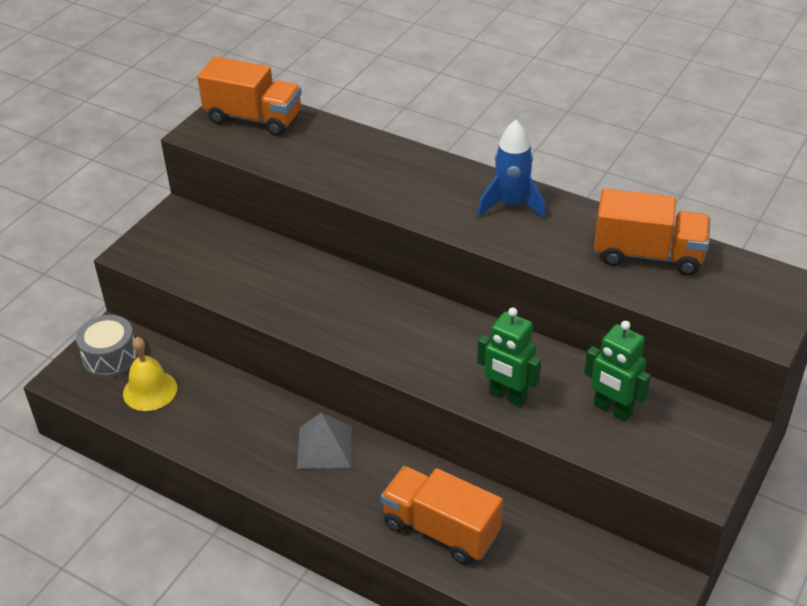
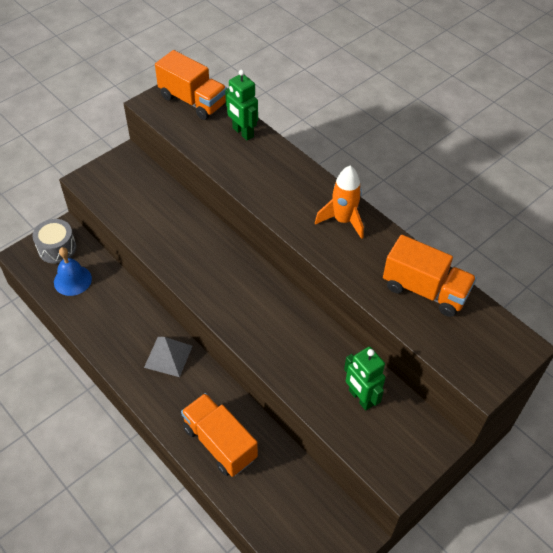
camera: 15 degrees right, 10 degrees up
(150, 390) = (72, 280): yellow bell -> blue bell
(507, 396) = (291, 365): green robot -> green robot (242, 132)
(511, 205) = (343, 220): blue rocket -> orange rocket

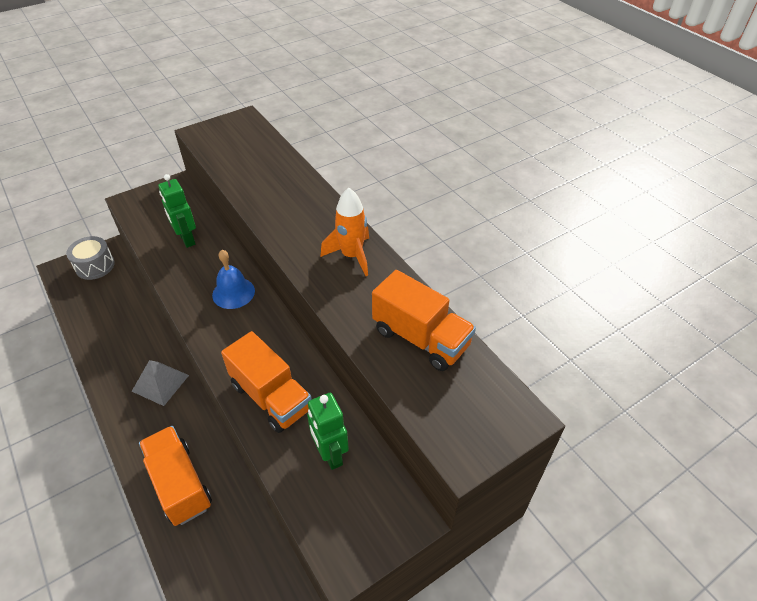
camera: 10 degrees right, 5 degrees down
(72, 280) = (97, 297): blue bell -> blue bell (233, 293)
(193, 101) = (240, 134): orange truck -> orange truck (271, 397)
(242, 132) = (278, 165): green robot -> green robot (187, 239)

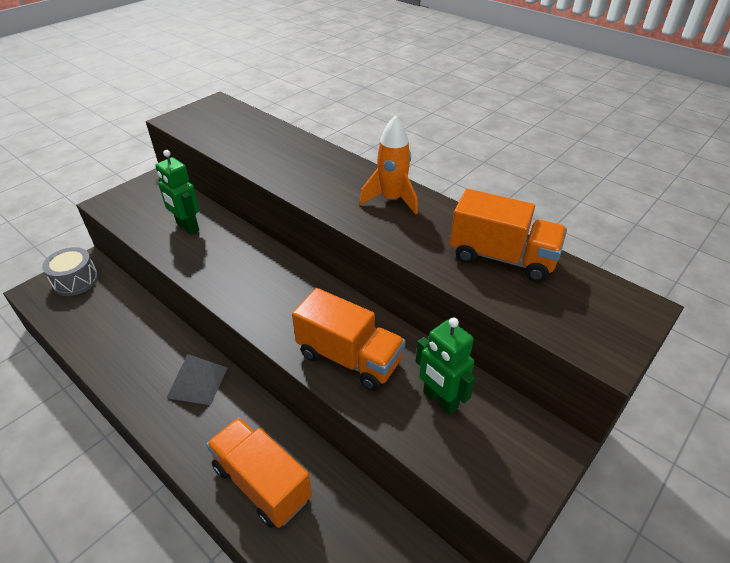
camera: 15 degrees left, 5 degrees down
(233, 293) = (261, 267): blue bell -> none

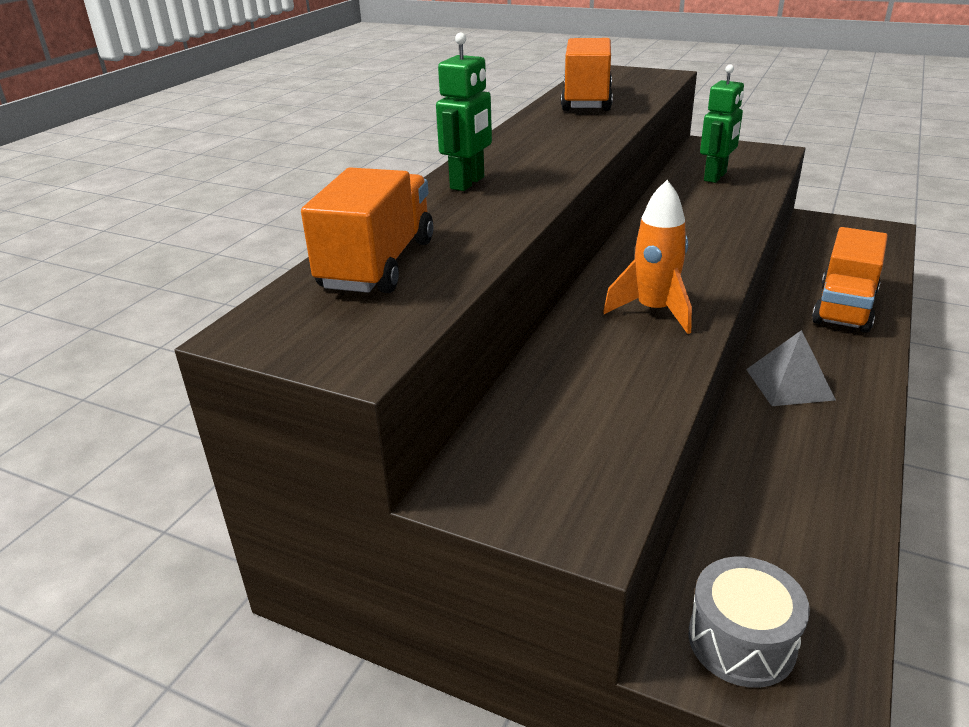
camera: 105 degrees left, 10 degrees down
(187, 227) = (593, 380): green robot -> green robot (468, 183)
(349, 358) = (715, 214): orange truck -> orange truck (378, 264)
(391, 199) = (527, 144): orange rocket -> orange rocket (654, 311)

